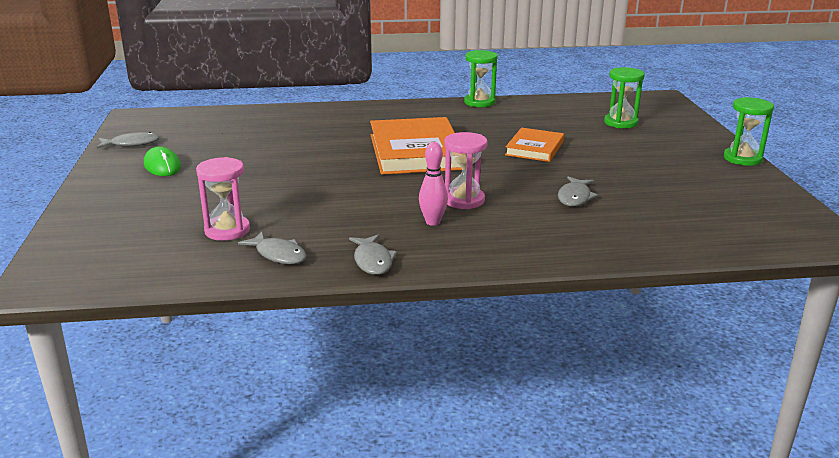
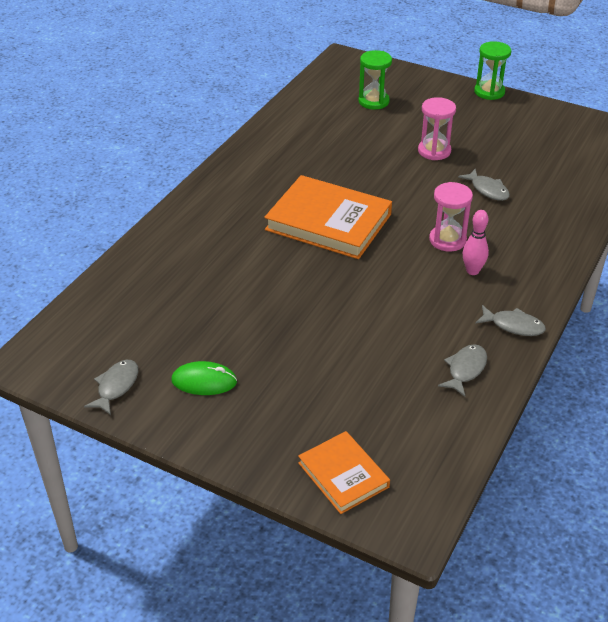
camera: 55 degrees left, 15 degrees up
(227, 230) = (396, 383): pink hourglass -> pink hourglass (434, 151)
(278, 255) = (465, 369): grey fish -> grey fish turned 45 degrees counterclockwise
(479, 102) = (250, 141): green hourglass -> none
(534, 148) = (382, 163): orange book -> orange book (343, 475)

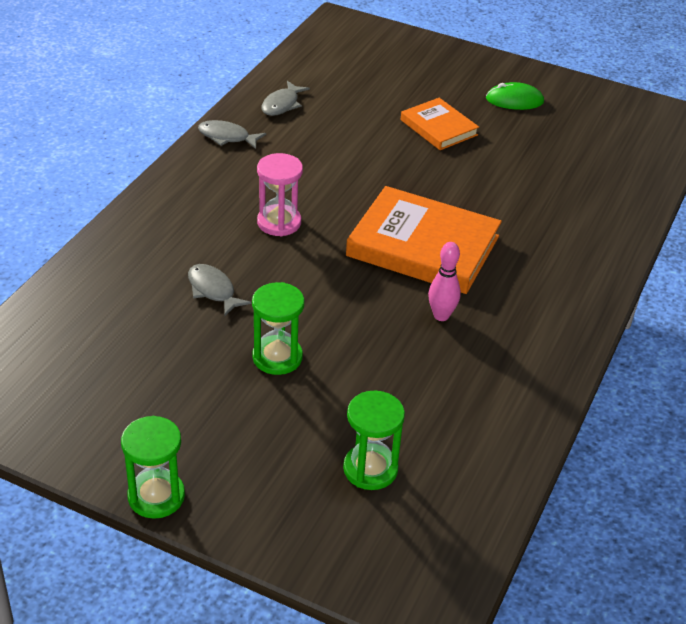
camera: 175 degrees right, 0 degrees up
(116, 386) = (589, 98): grey fish -> none
(343, 475) = (387, 45): orange book -> orange book (438, 127)
(434, 151) = (277, 357): pink hourglass -> green hourglass
(472, 271) = (256, 188): pink bowling pin -> pink bowling pin (441, 316)

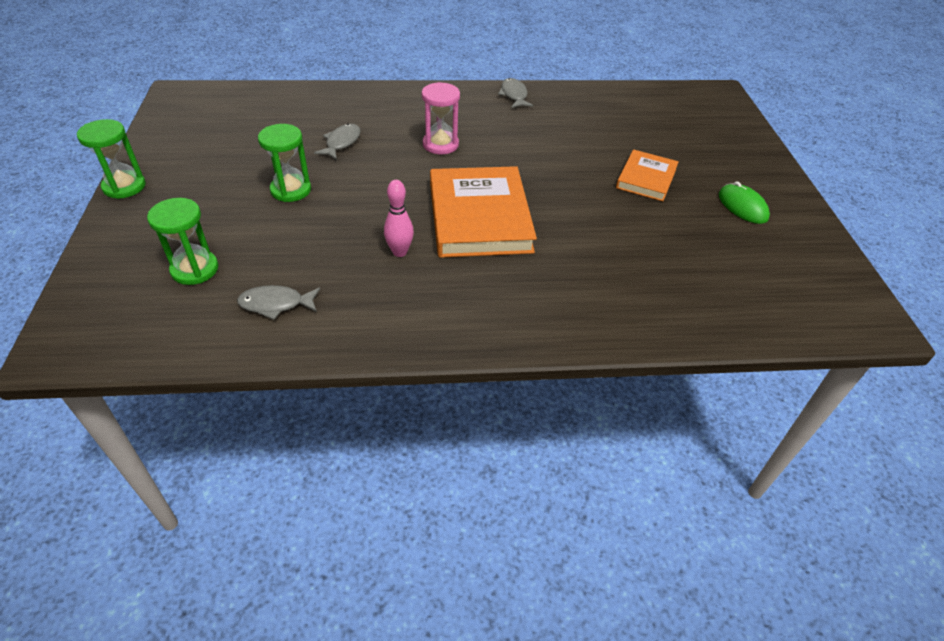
camera: 60 degrees right, 5 degrees up
(282, 105) = (579, 103): grey fish -> grey fish (275, 304)

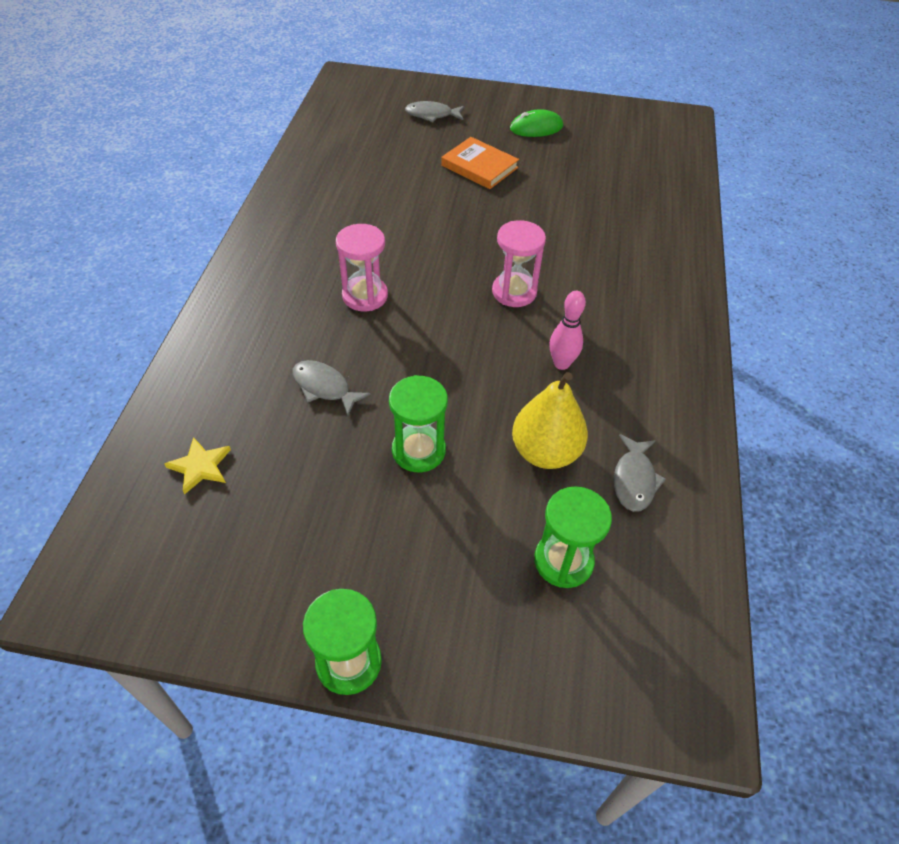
camera: 75 degrees left, 5 degrees up
(266, 111) = (200, 466): none -> yellow star
(298, 251) = (545, 452): none -> yellow pear
(479, 217) = (514, 292): orange book -> pink hourglass
(514, 95) = (280, 214): grey fish -> grey fish (432, 115)

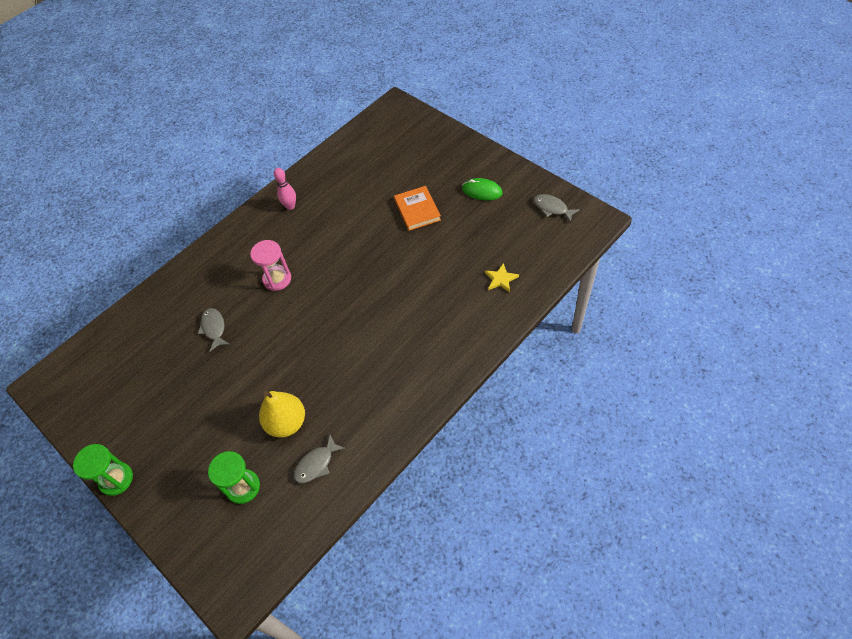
camera: 40 degrees right, 5 degrees up
(200, 466) = (130, 346): yellow star -> yellow star (501, 279)
(418, 450) = (228, 388): green hourglass -> none
(432, 115) = (422, 156): grey fish -> grey fish (552, 208)
(514, 292) = (358, 313): pink hourglass -> none
(561, 364) = (342, 373): pink bowling pin -> pink bowling pin (290, 206)

